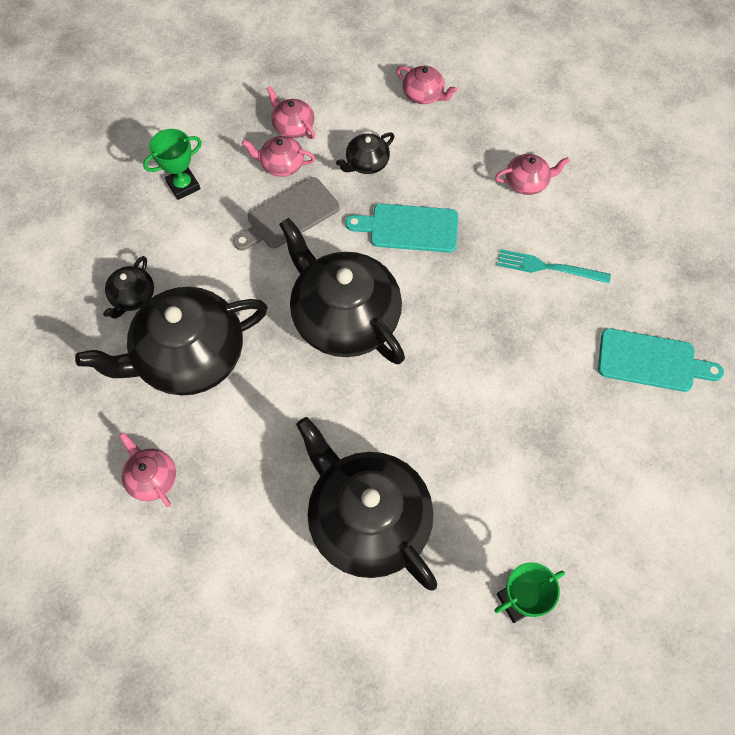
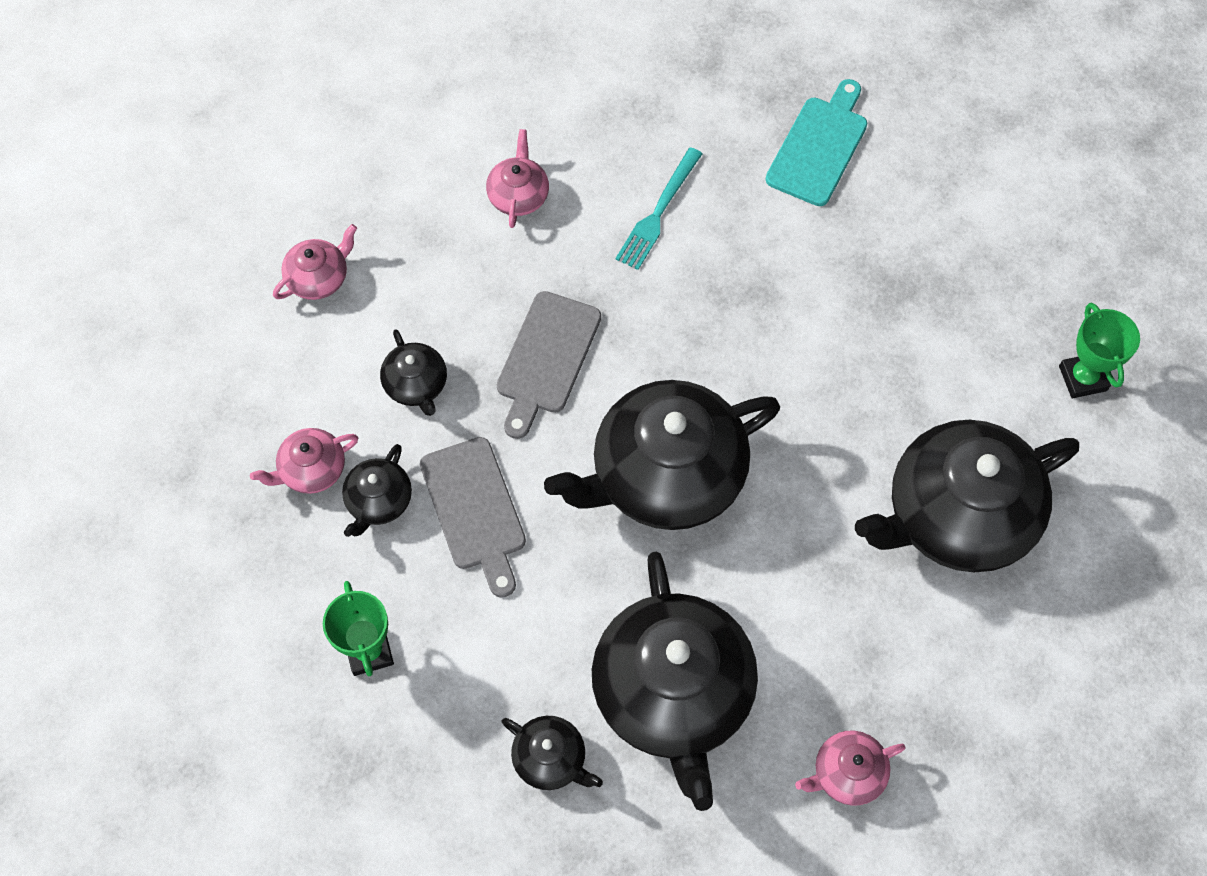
camera: 75 degrees left, 0 degrees up
(281, 165) = (378, 501): pink teapot -> black teapot
(409, 228) = (547, 358): turquoise cutting board -> grey cutting board

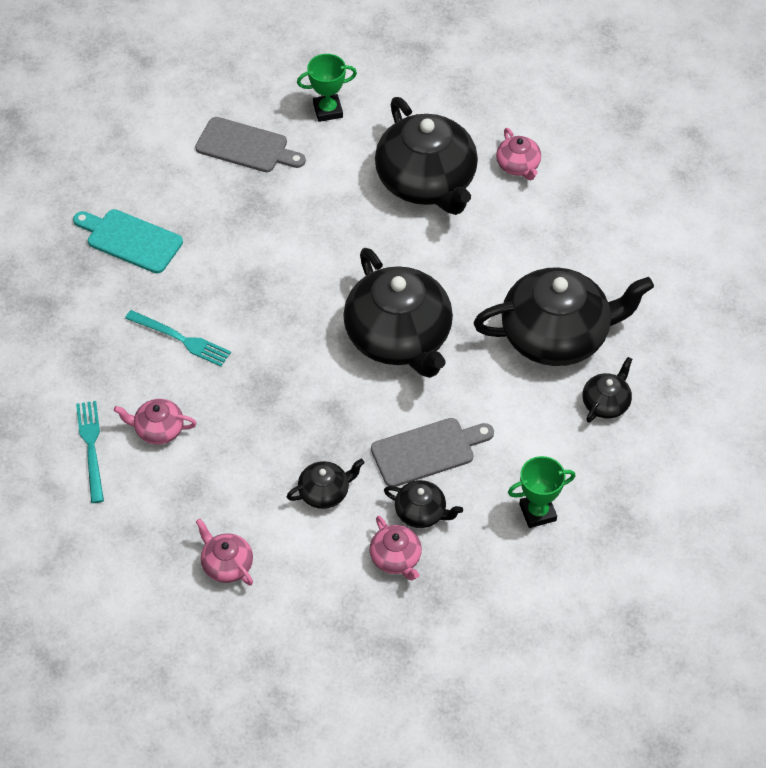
camera: 90 degrees left, 10 degrees down
(494, 127) = (91, 447): none -> turquoise fork
(547, 358) = (304, 409): grey cutting board -> grey cutting board (246, 146)
(847, 773) = (602, 247): pink teapot -> pink teapot (518, 166)

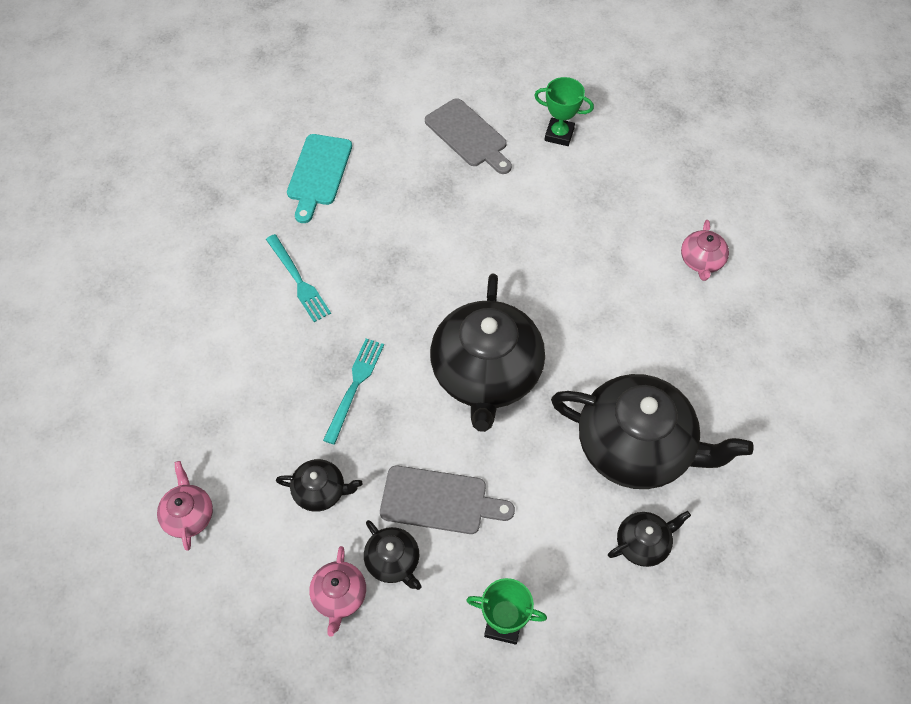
camera: 30 degrees right, 5 degrees up
(91, 447) = (158, 341): turquoise fork -> turquoise fork (355, 386)
(130, 240) = (319, 173): turquoise cutting board -> turquoise cutting board turned 135 degrees counterclockwise
(158, 429) = (223, 353): pink teapot -> none
(427, 182) = (606, 237): black teapot -> none

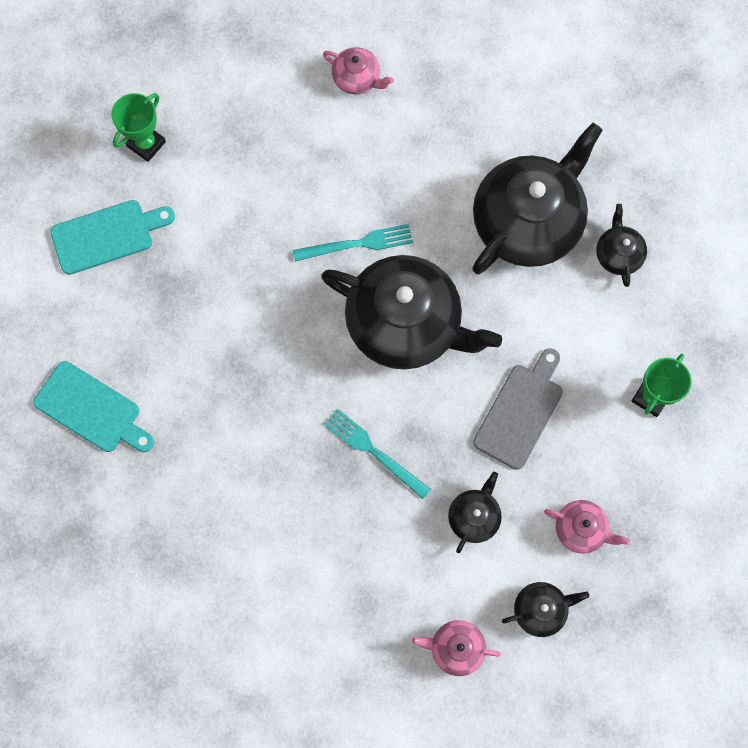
camera: 70 degrees left, 15 degrees up
(298, 280) = (226, 471): turquoise fork -> turquoise fork (357, 244)
(393, 561) = (564, 471): black teapot -> black teapot (540, 609)
(468, 135) = (107, 235): grey cutting board -> turquoise cutting board

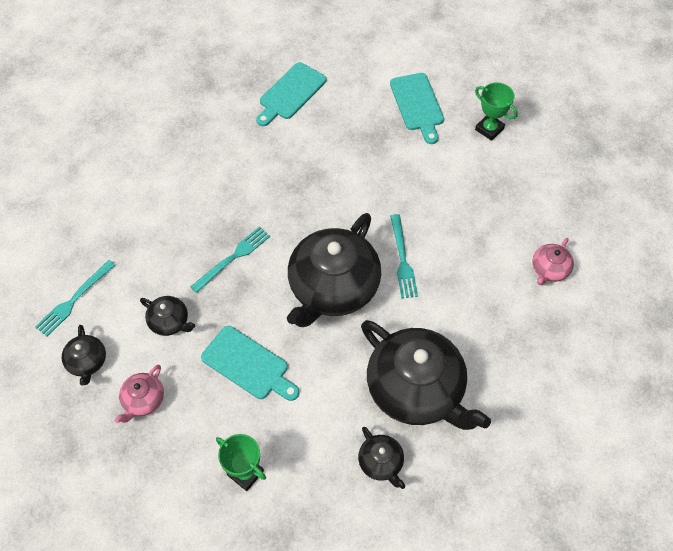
camera: 95 degrees right, 15 degrees down
(456, 648) = (74, 300): pink teapot -> turquoise fork
(520, 412) = (248, 364): grey cutting board -> turquoise cutting board
(618, 254) = (381, 462): black teapot -> black teapot turned 60 degrees clockwise

